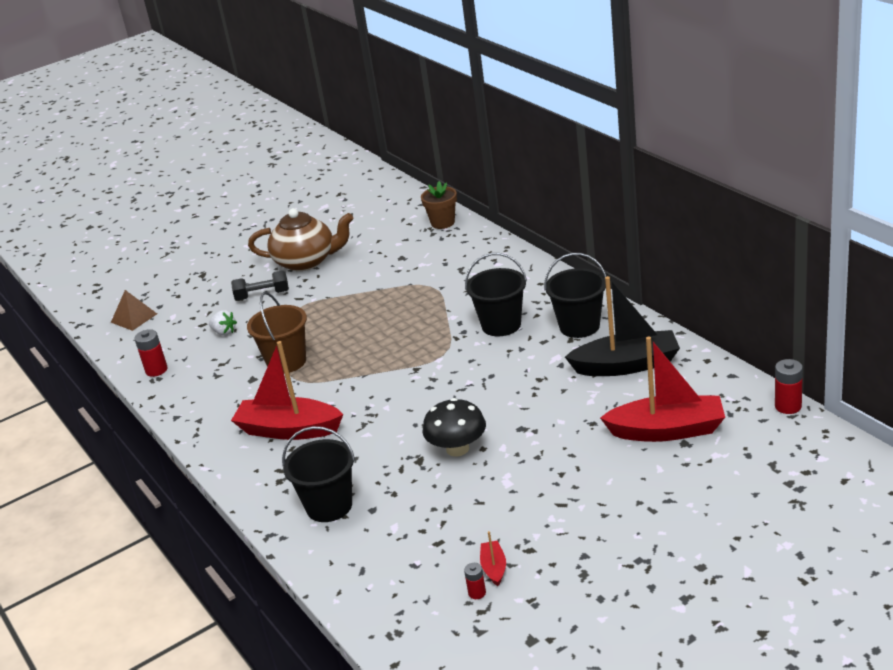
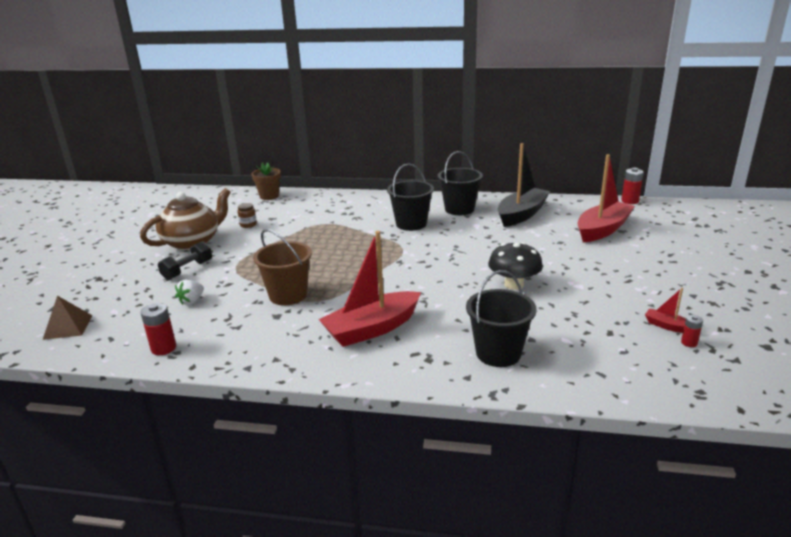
camera: 50 degrees left, 5 degrees down
(224, 332) = (191, 301): white strawberry -> white strawberry turned 135 degrees clockwise
(372, 258) = (248, 225): none -> brown jar

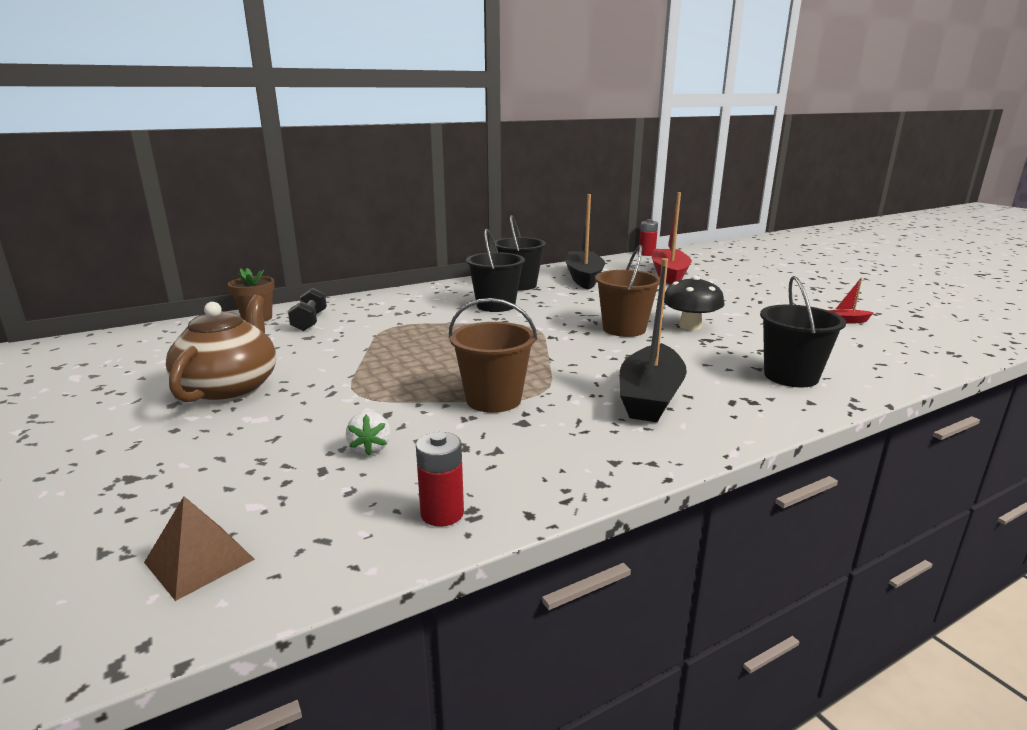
camera: 40 degrees left, 5 degrees down
(187, 270) = (289, 419): black dumbbell -> black dumbbell (309, 321)
(248, 225) = (285, 350): brown jar -> none
(372, 329) = (650, 397): red boat -> black boat
(459, 271) = (624, 329): none -> brown bucket
(689, 343) = (879, 327): red battery -> none

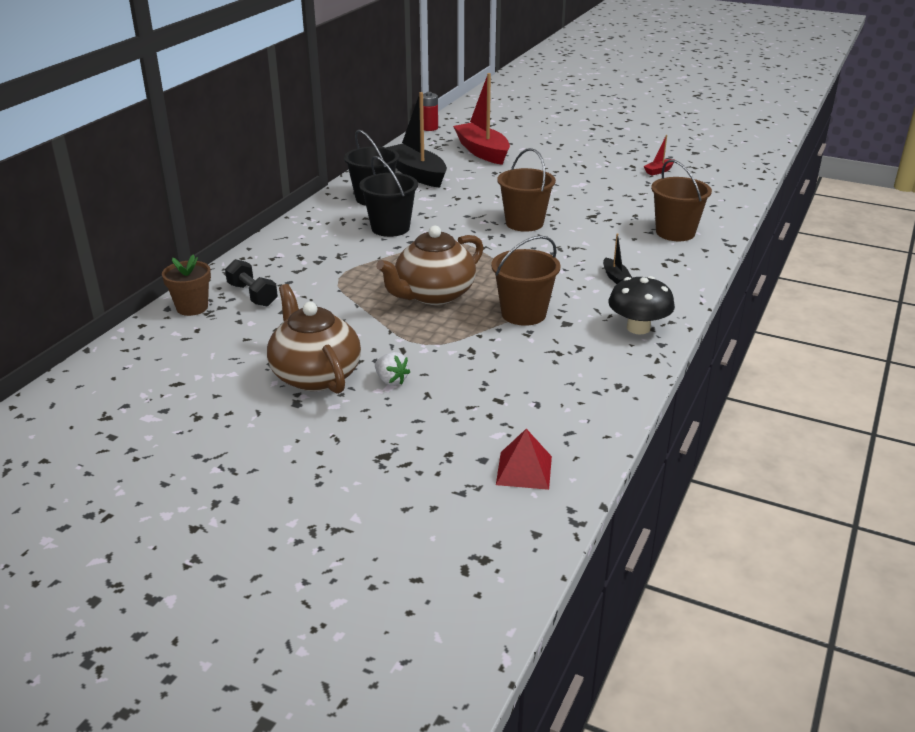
camera: 35 degrees left, 10 degrees up
(199, 560) = (524, 470): brown pyramid -> red pyramid
(370, 448) = (502, 376): white strawberry -> white strawberry (391, 380)
(440, 359) = (433, 295): none -> brown teapot
(442, 513) = (607, 393): red battery -> none
(650, 397) = (615, 277): black boat -> black boat, size x0.43
(690, 326) = (566, 206): black mushroom -> black mushroom (638, 328)
(791, 376) = (675, 232): black bucket -> brown bucket

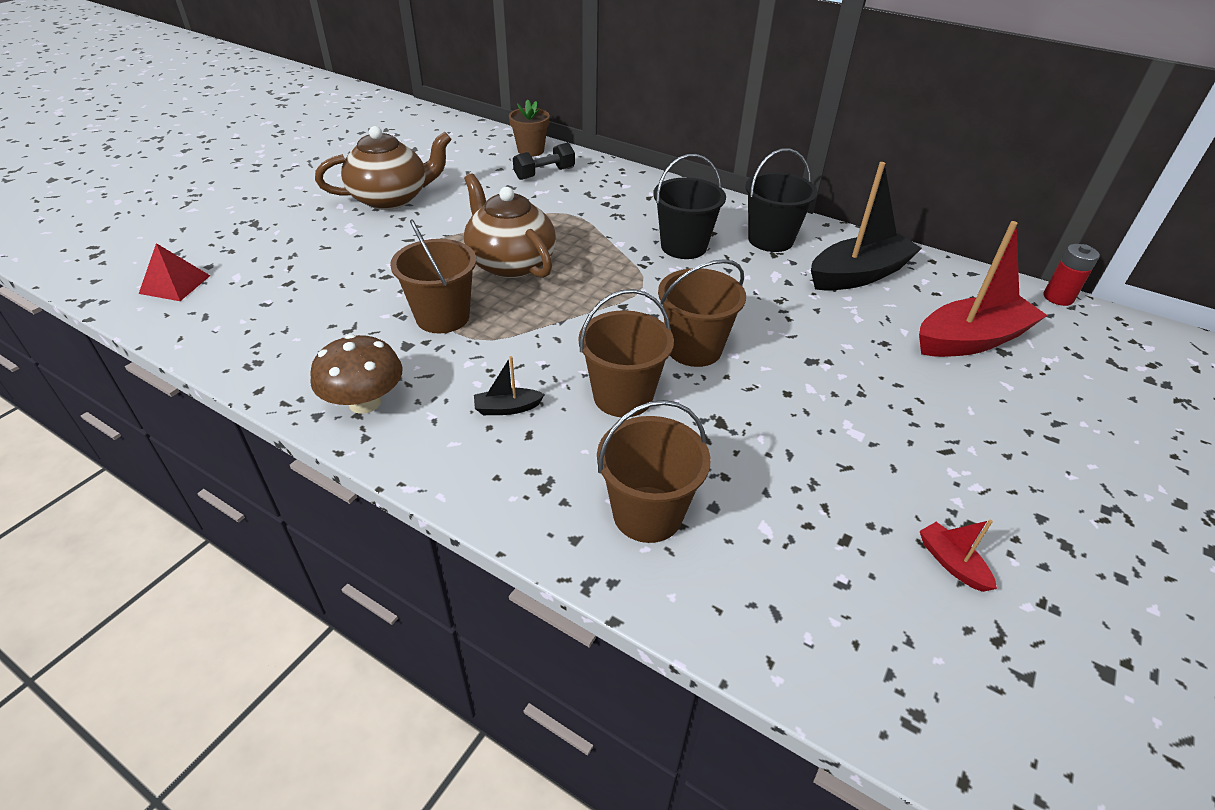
camera: 95 degrees right, 10 degrees up
(391, 380) = (359, 231): white strawberry -> none
(584, 242) = (623, 396): none -> brown bucket
(638, 328) = (365, 402): black mushroom -> brown mushroom

